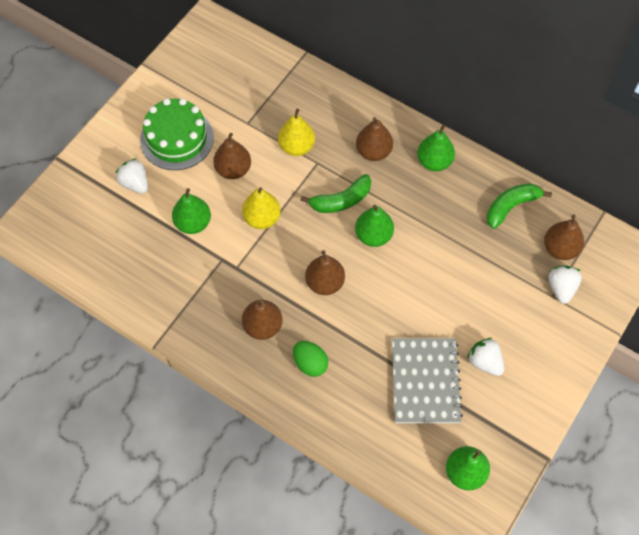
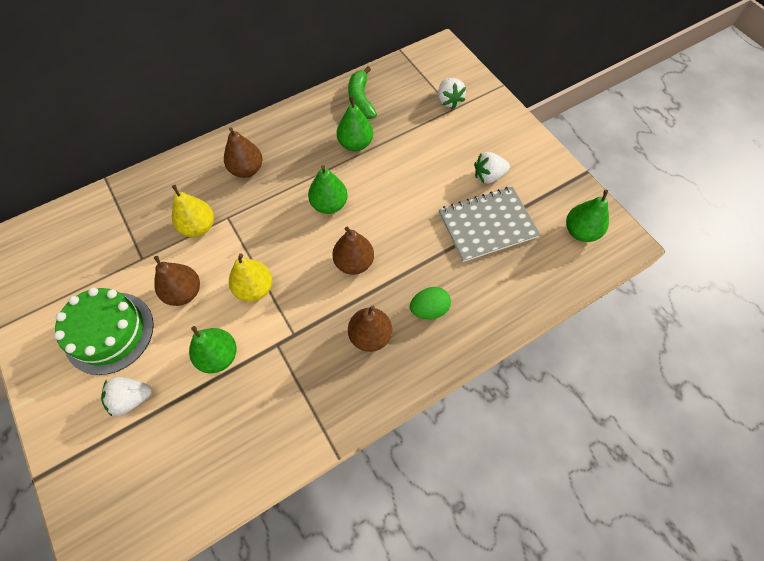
camera: 65 degrees left, 0 degrees up
(341, 200) = (278, 214): green banana -> none
(425, 381) = (487, 225): grey notebook -> grey notebook turned 45 degrees counterclockwise
(434, 162) = (287, 131): green pear -> green pear (355, 144)
(560, 248) = (415, 87): brown pear -> none
(561, 288) = (449, 101): white strawberry -> white strawberry turned 135 degrees counterclockwise

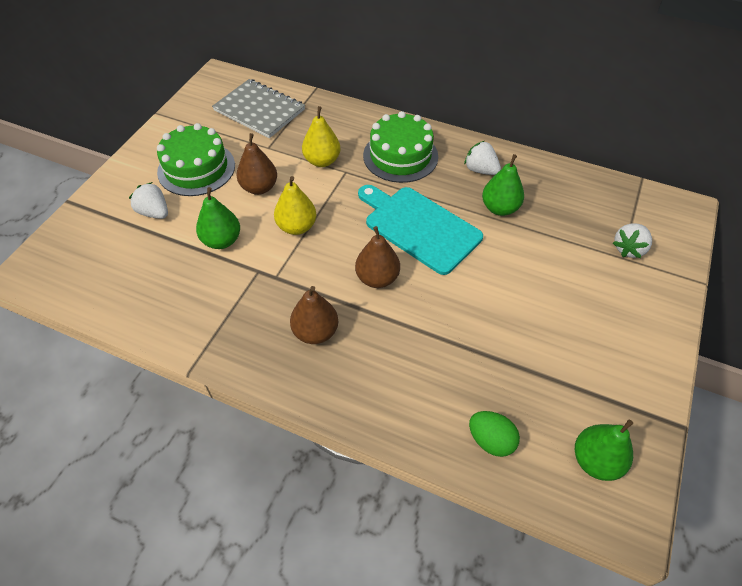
camera: 55 degrees right, 10 degrees down
(247, 169) = (400, 156): brown pear -> green cake
(329, 204) = (419, 227): green pear -> turquoise cutting board
(361, 100) = (551, 184): green banana -> none
(429, 309) = (378, 364): green egg -> green egg (490, 440)
(487, 225) = (516, 363): grey notebook -> grey notebook (259, 110)
(488, 176) = (575, 332): white strawberry -> white strawberry (480, 170)

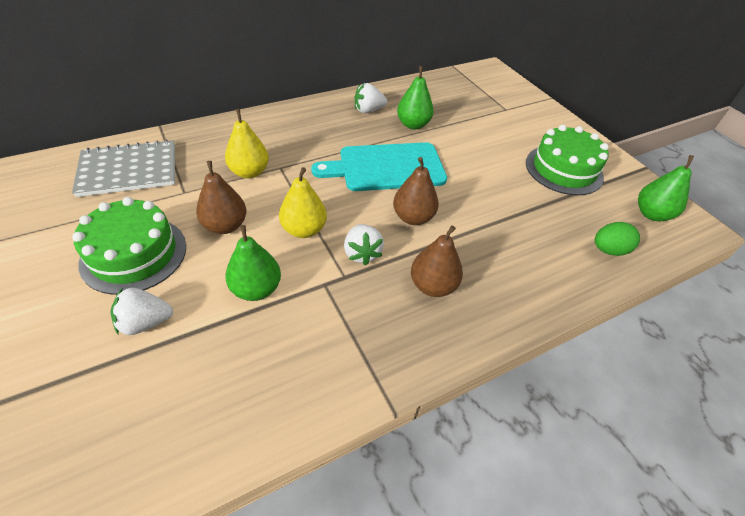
camera: 55 degrees left, 5 degrees down
(400, 156) = (304, 133): green cake -> green cake (563, 169)
(628, 249) = (502, 103): white strawberry -> white strawberry (362, 253)

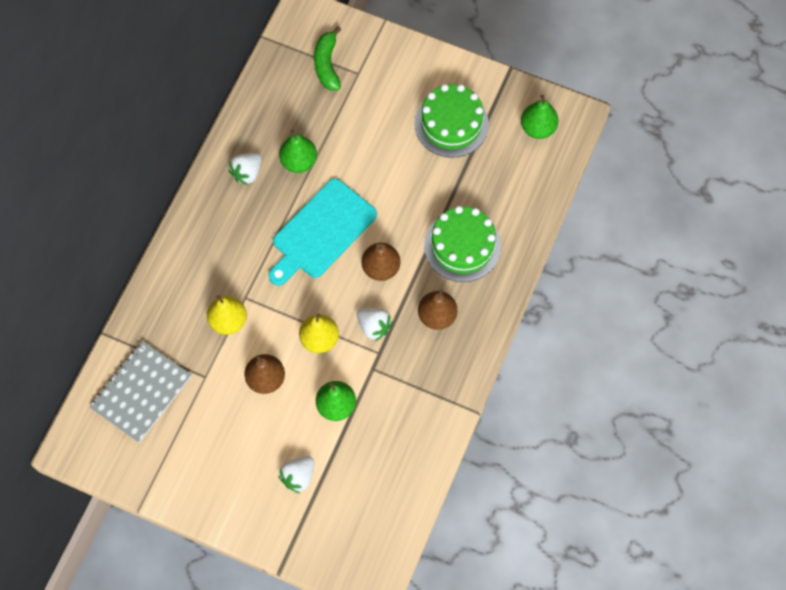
camera: 35 degrees left, 20 degrees up
(134, 254) = (235, 446): green cake -> green cake (462, 246)
(486, 95) = (327, 64): none -> green banana
(608, 250) = (526, 192): green egg -> none

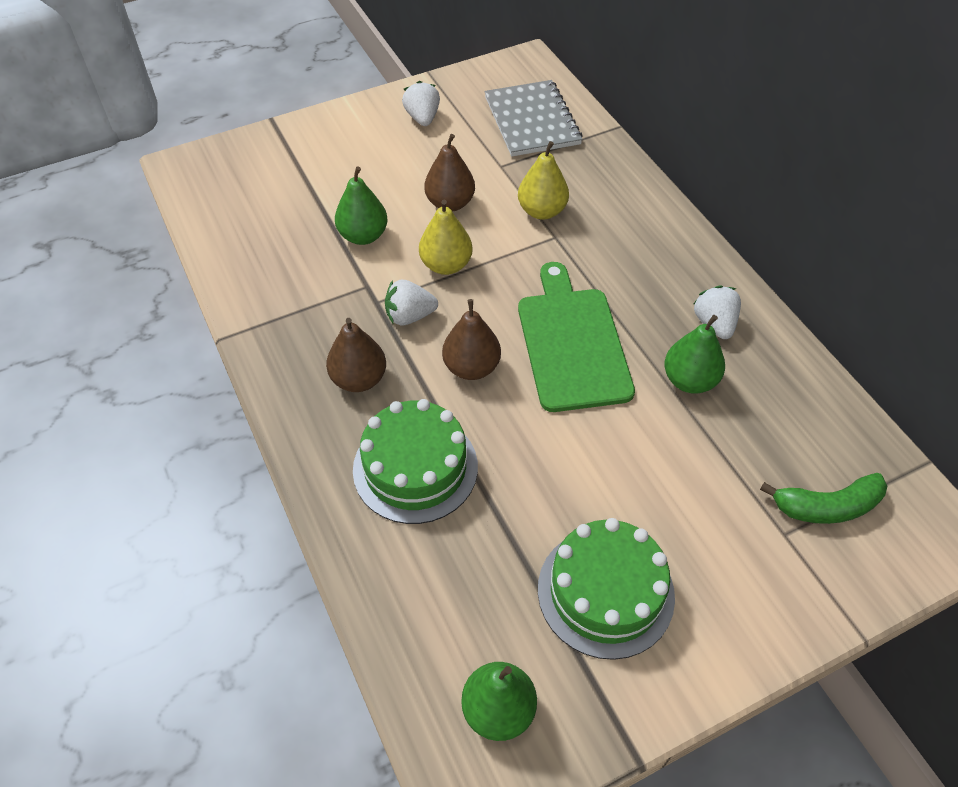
camera: 130 degrees right, 15 degrees down
(298, 476) = (331, 172): white strawberry -> white strawberry (422, 118)
(321, 232) = (572, 343): turquoise cutting board -> green cutting board
(327, 64) = (827, 506): green banana -> green banana turned 135 degrees clockwise

